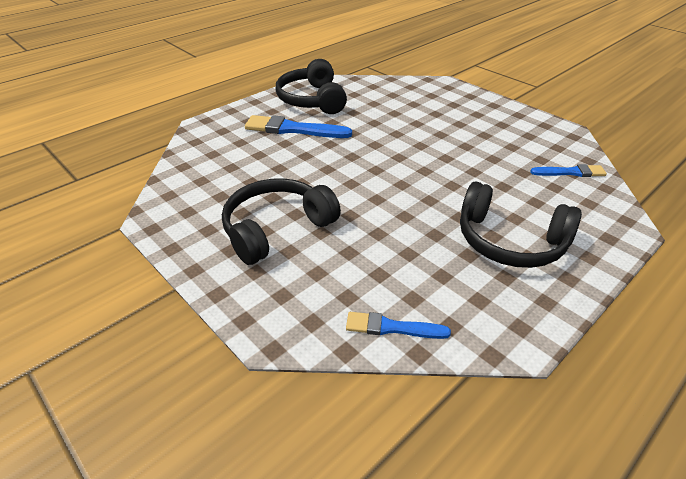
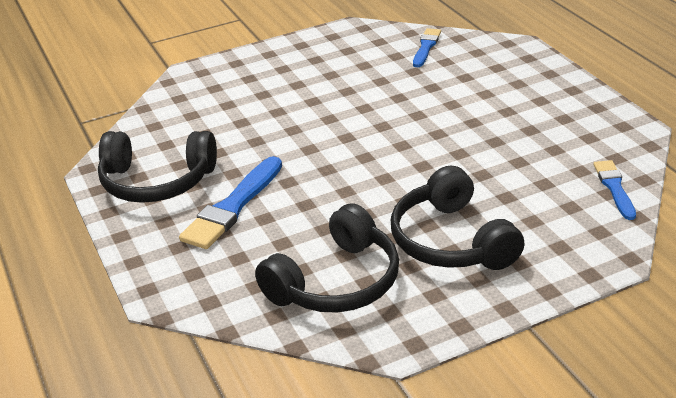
camera: 70 degrees left, 5 degrees down
(392, 327) = (614, 188): blue brush -> blue brush turned 150 degrees clockwise
(510, 241) = (518, 104): black headphones -> black headphones (336, 282)

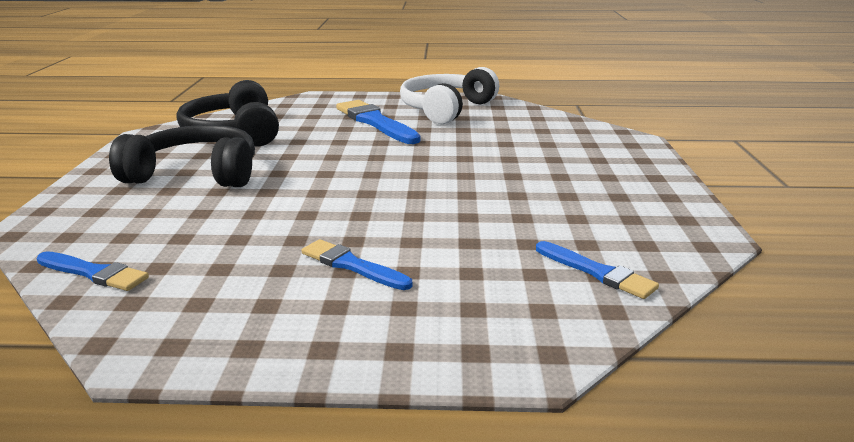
camera: 115 degrees right, 10 degrees down
(157, 182) = (446, 109): black headphones -> white headphones
(500, 110) = (352, 265): none -> blue brush

